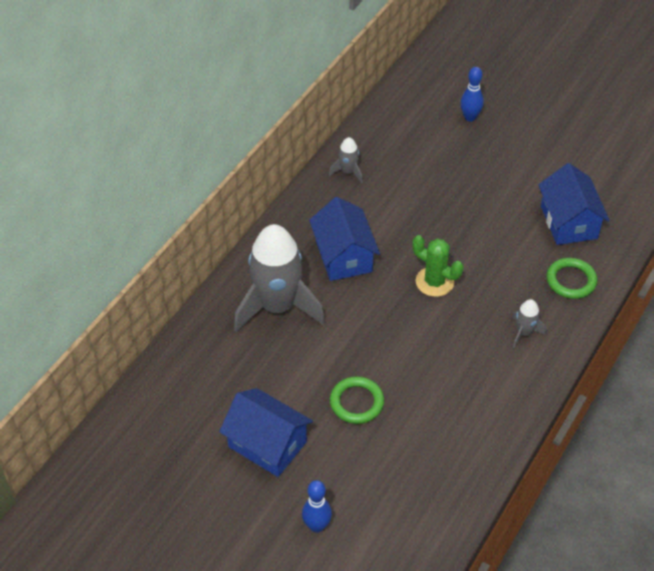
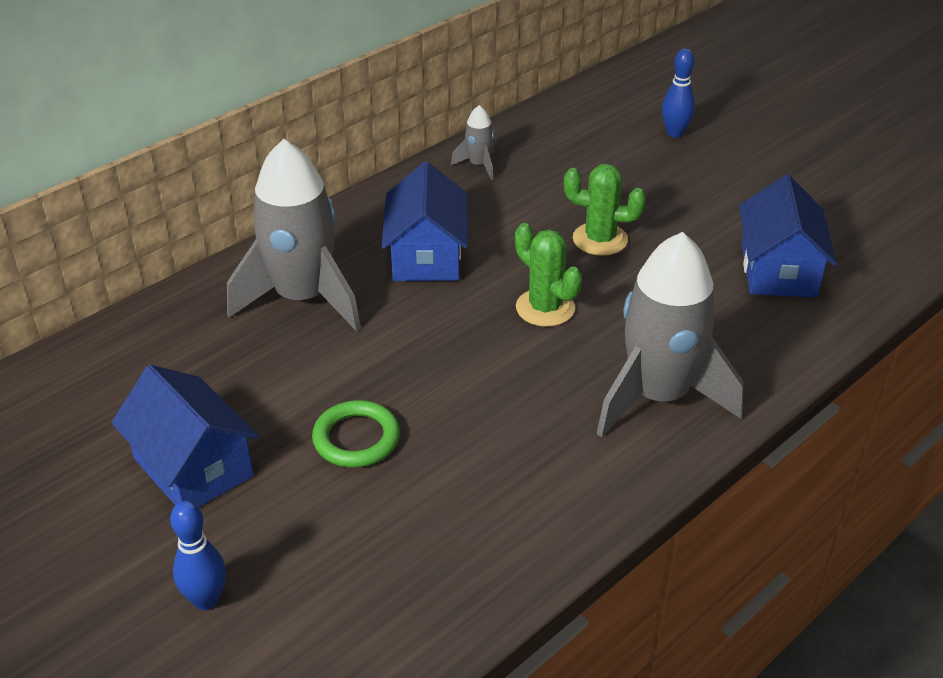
camera: 15 degrees right, 10 degrees down
(450, 220) = (600, 239): none -> green cactus
(524, 333) = (658, 396): grey rocket -> grey rocket, size x2.33
(571, 281) = (757, 342): green ring -> none

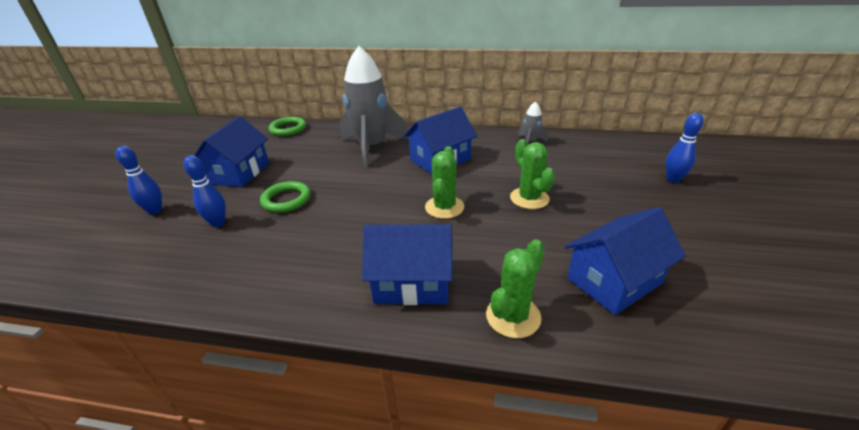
camera: 55 degrees right, 5 degrees down
(89, 360) = (288, 129): none -> green ring
(339, 529) = (218, 223): none -> blue bowling pin
(658, 396) = (412, 282): grey rocket -> blue house
(767, 355) = (513, 316): none -> green cactus

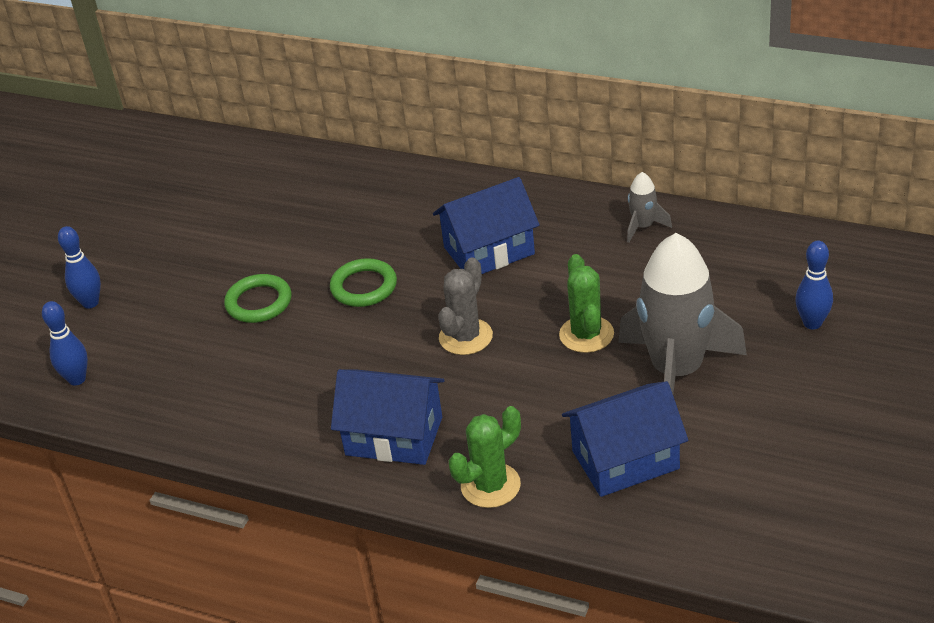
camera: 15 degrees right, 5 degrees up
(218, 223) = (171, 330): blue bowling pin -> blue bowling pin (77, 379)
(239, 173) = (195, 247): blue house -> none
(288, 129) = (268, 159): green ring -> green ring (364, 287)
(372, 147) = (393, 215): grey rocket -> grey rocket (677, 372)
(444, 207) = (465, 337): green cactus -> grey cactus

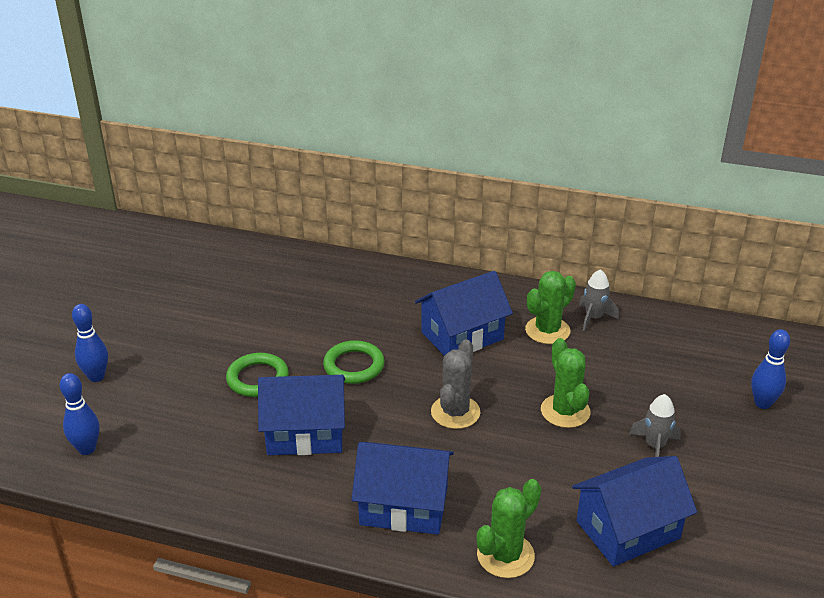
camera: 10 degrees left, 5 degrees down
(302, 361) = (305, 433): none -> blue house
(587, 243) = (547, 330): none -> green cactus
(677, 372) = (654, 446): grey rocket -> grey rocket, size x0.43

